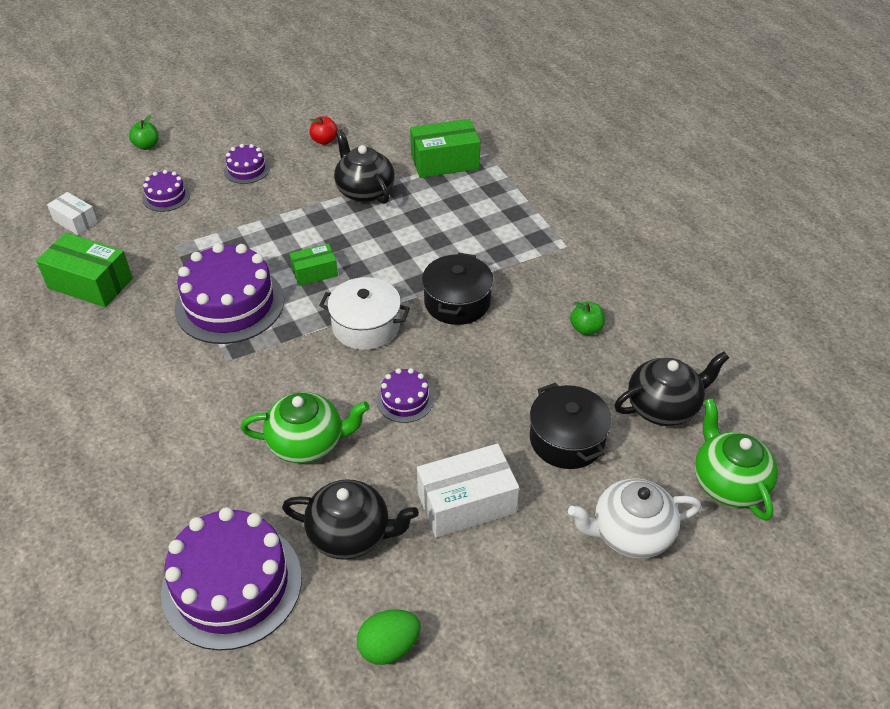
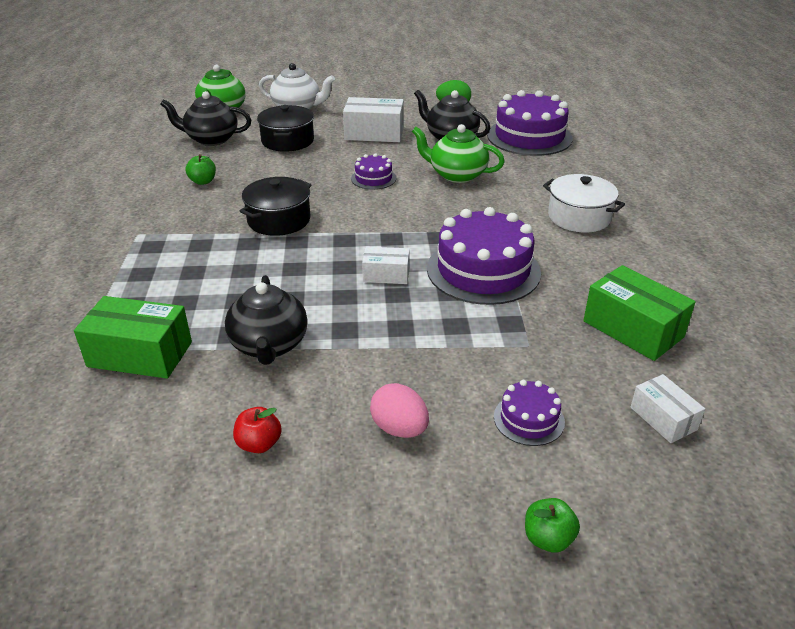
camera: 155 degrees left, 10 degrees down
(246, 169) = (399, 429): purple cake -> pink egg
(315, 272) = (386, 275): green box -> white box
(366, 326) = (368, 224): white pot -> white pot (579, 217)

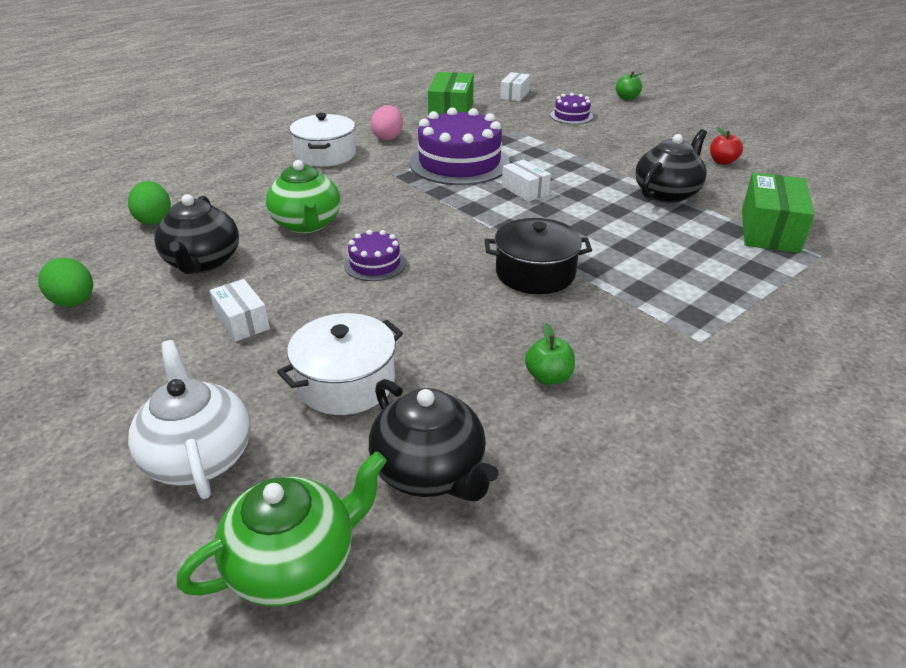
camera: 130 degrees left, 0 degrees up
(140, 354) = (769, 230): green box -> green box turned 45 degrees clockwise
(287, 141) = (346, 382): black pot -> white pot
(374, 133) = (242, 321): white box -> white box, size x0.59
(399, 429) = (639, 137): pink egg -> pink egg (388, 137)
(529, 137) = (154, 220): purple cake -> green egg

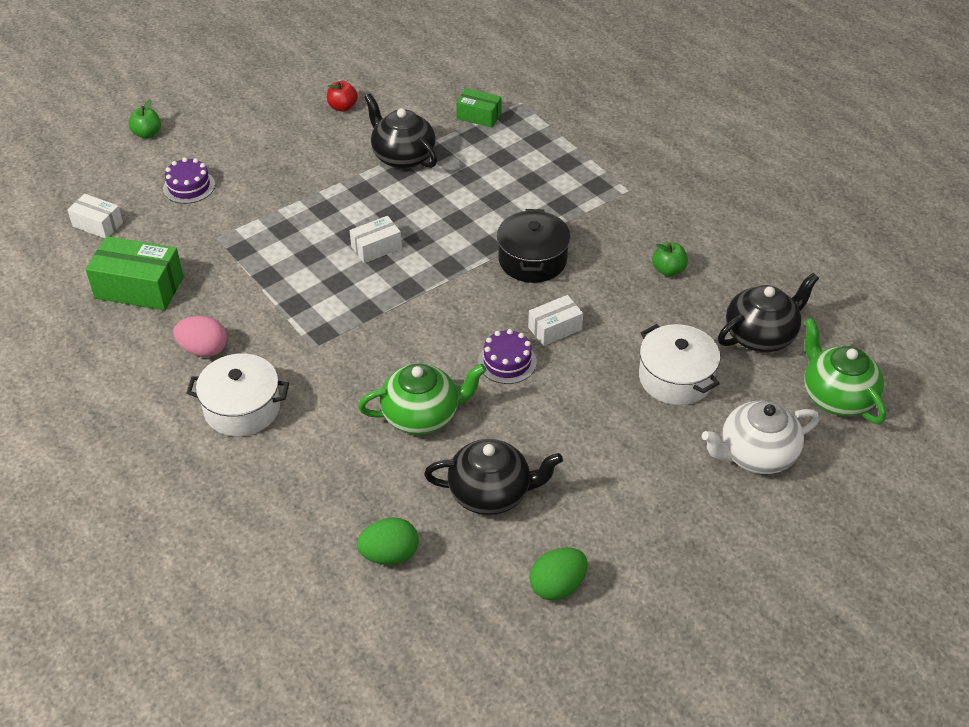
camera: 85 degrees left, 10 degrees up
(242, 321) = (595, 449): white box -> white box (555, 328)
(459, 163) = (297, 290): purple cake -> none
(769, 230) = (479, 116): green box -> green box, size x0.59

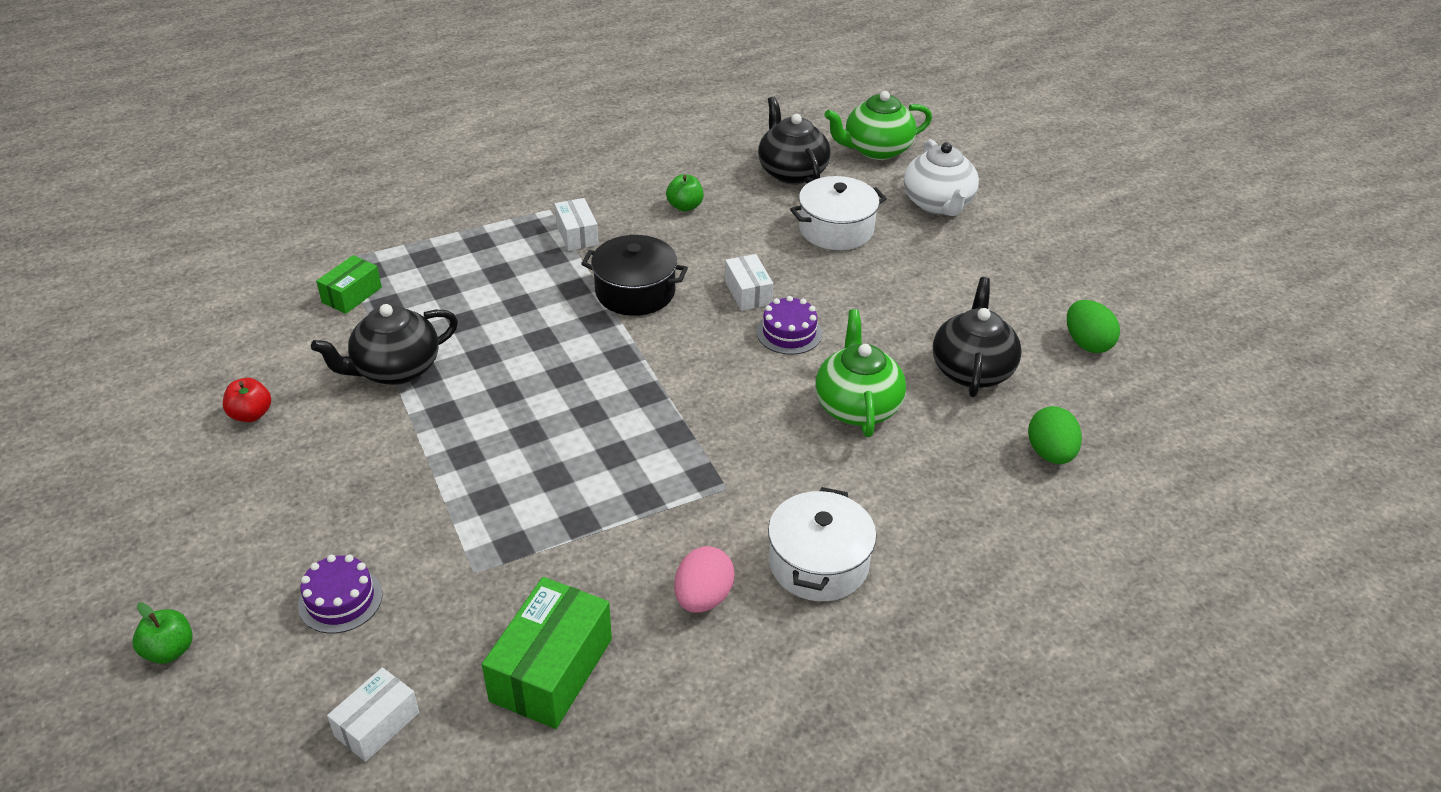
camera: 80 degrees left, 5 degrees down
(376, 247) = (564, 412): white box -> white box (577, 234)

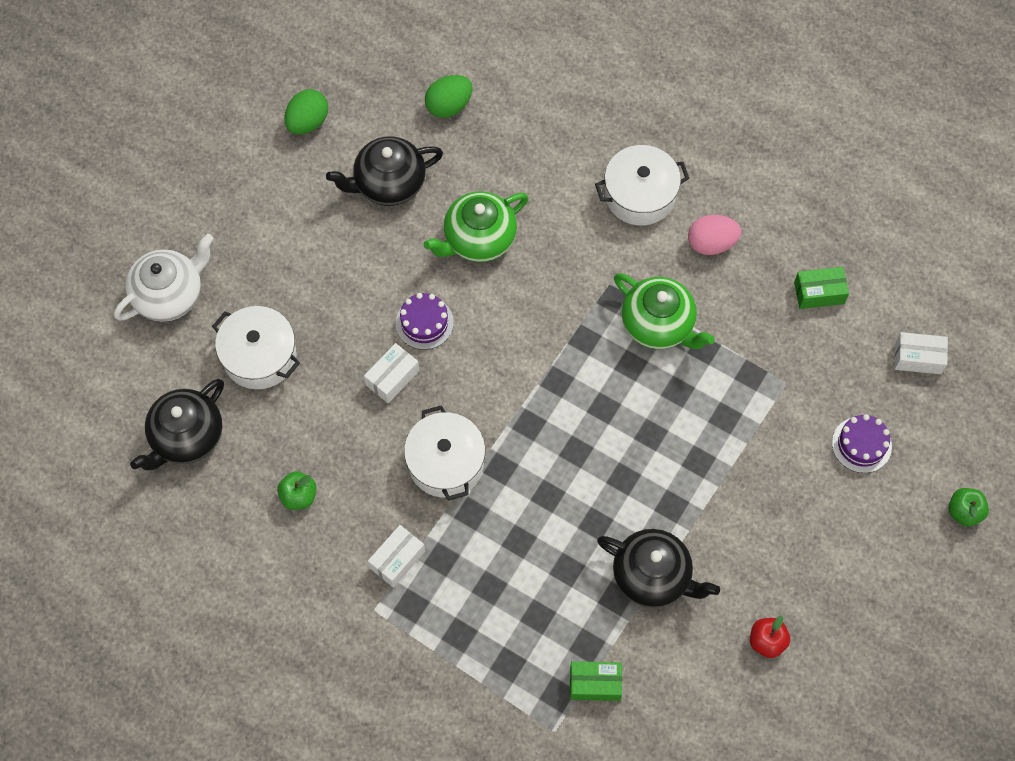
camera: 120 degrees left, 25 degrees up
(551, 669) = (819, 293): green box -> green box, size x0.59
(635, 292) = (445, 462): black pot -> white pot
(876, 150) = (103, 384): green teapot -> green teapot (658, 324)

